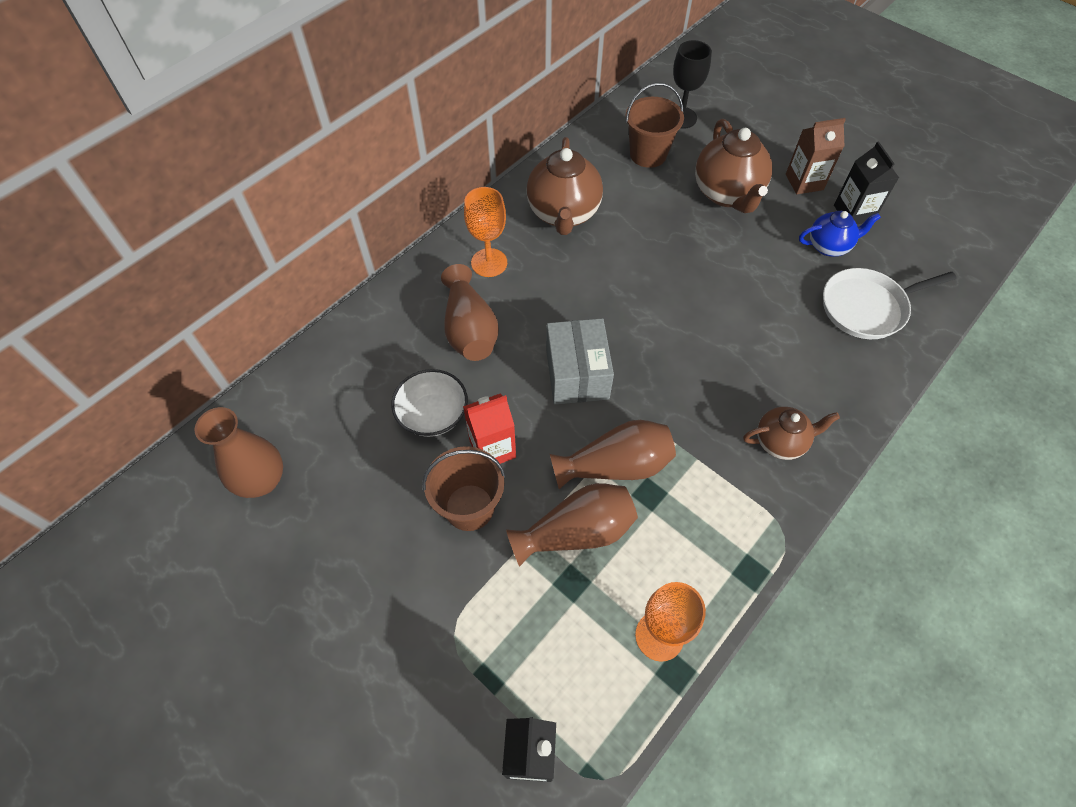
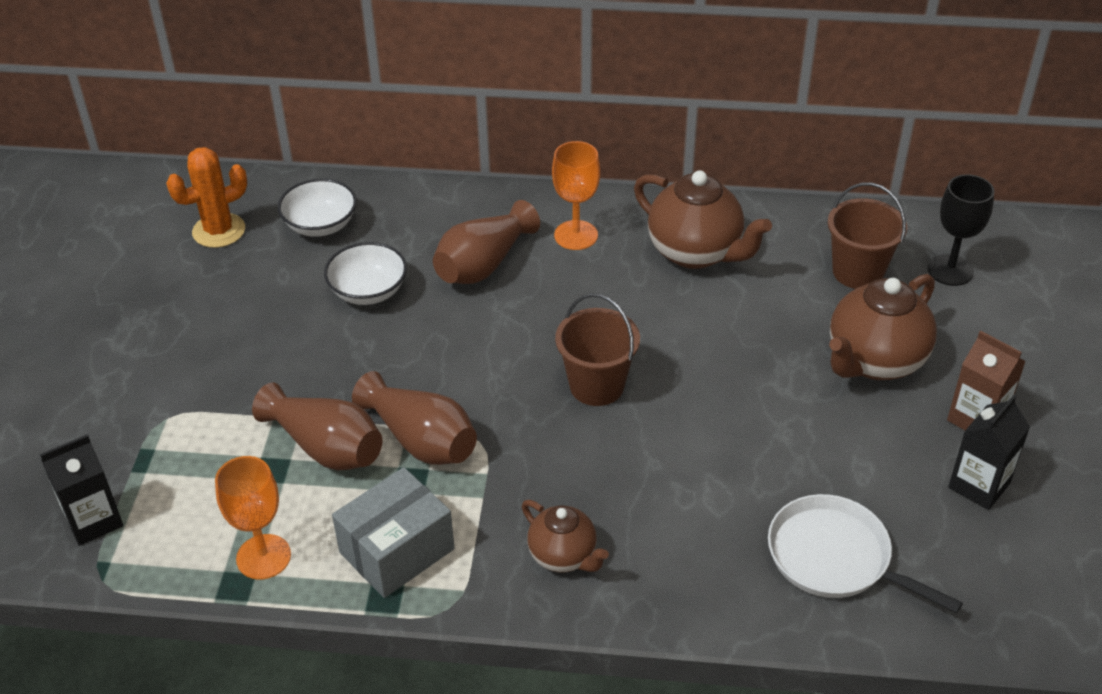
camera: 55 degrees right, 15 degrees down
(262, 480) = (219, 231): brown vase -> orange cactus
(327, 405) = (320, 225): none -> white bowl
(469, 507) = (294, 364): brown bucket -> brown bucket (596, 385)
(492, 448) = (366, 347): red carton -> none
(563, 214) = (696, 252): brown teapot -> brown teapot turned 105 degrees counterclockwise
(577, 374) = (502, 361): grey box -> grey box (397, 551)
(829, 246) = (895, 484): blue teapot -> none

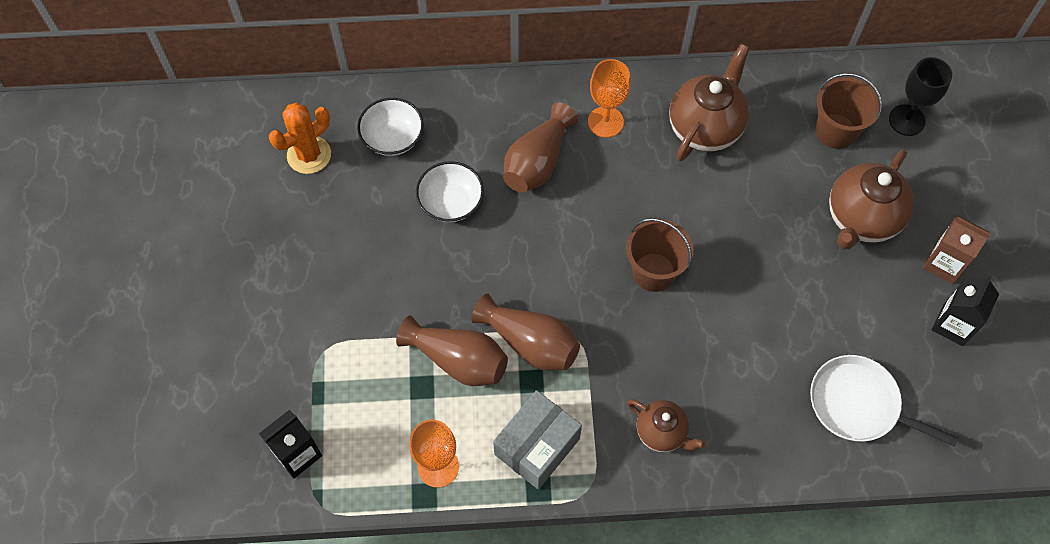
camera: 10 degrees left, 20 degrees up
(696, 252) = (705, 127): brown teapot -> brown teapot turned 90 degrees counterclockwise

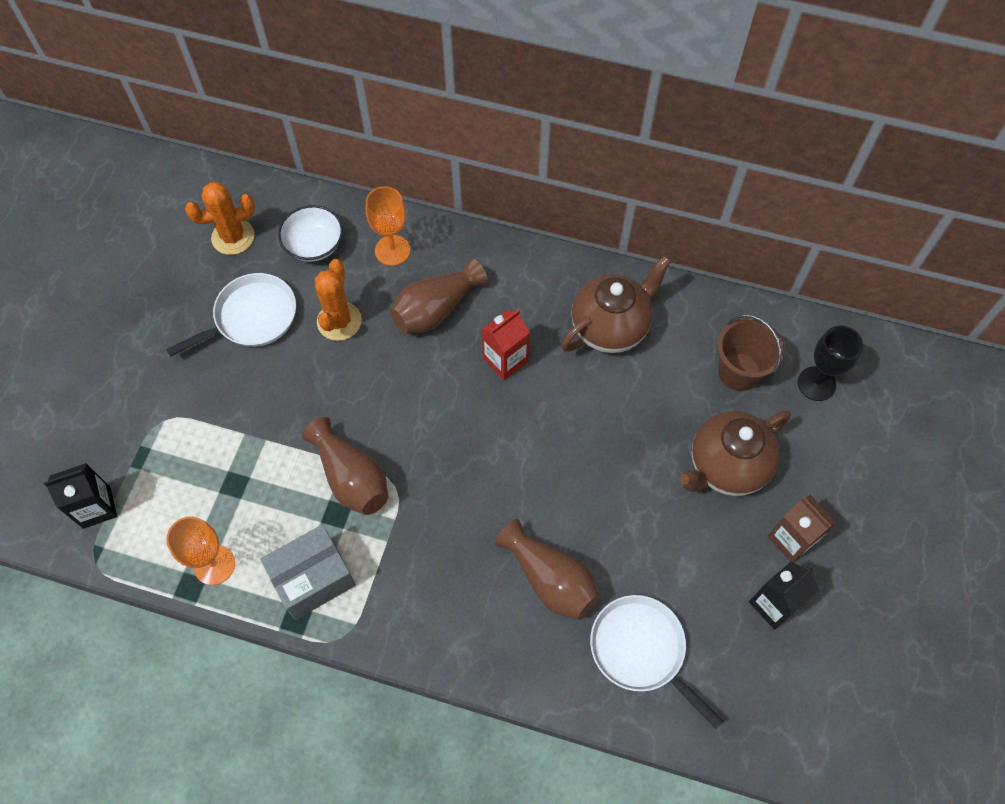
camera: 20 degrees right, 0 degrees up
(364, 225) = (252, 317): none -> white pan
(451, 202) = (339, 321): white bowl -> orange cactus
(458, 360) = (278, 471): brown vase -> brown vase (550, 579)
(605, 122) = (517, 292): orange goblet -> orange goblet (392, 250)
(623, 188) = (505, 360): none -> red carton
(654, 272) = (498, 450): brown bucket -> none
(662, 433) = (435, 608): brown teapot -> none

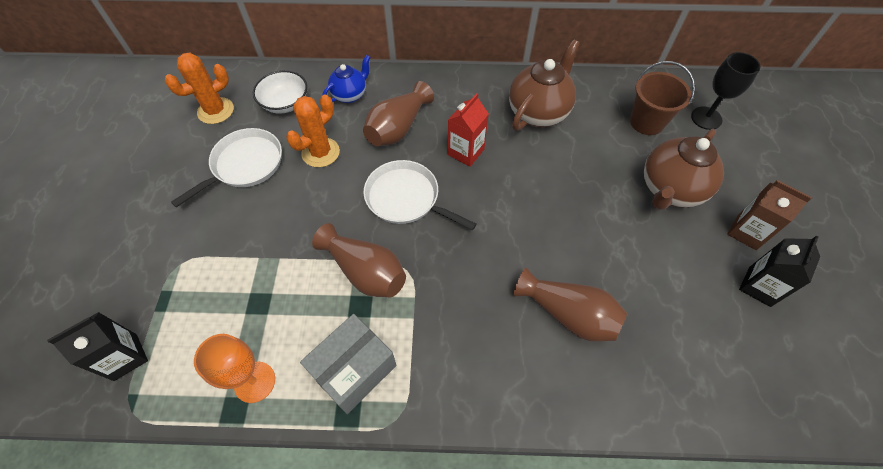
camera: 15 degrees left, 5 degrees down
(339, 321) = (320, 152): orange cactus -> orange cactus turned 45 degrees clockwise
(392, 250) = (350, 95): orange goblet -> blue teapot
(641, 650) = (671, 355): white pan -> white pan (406, 198)

